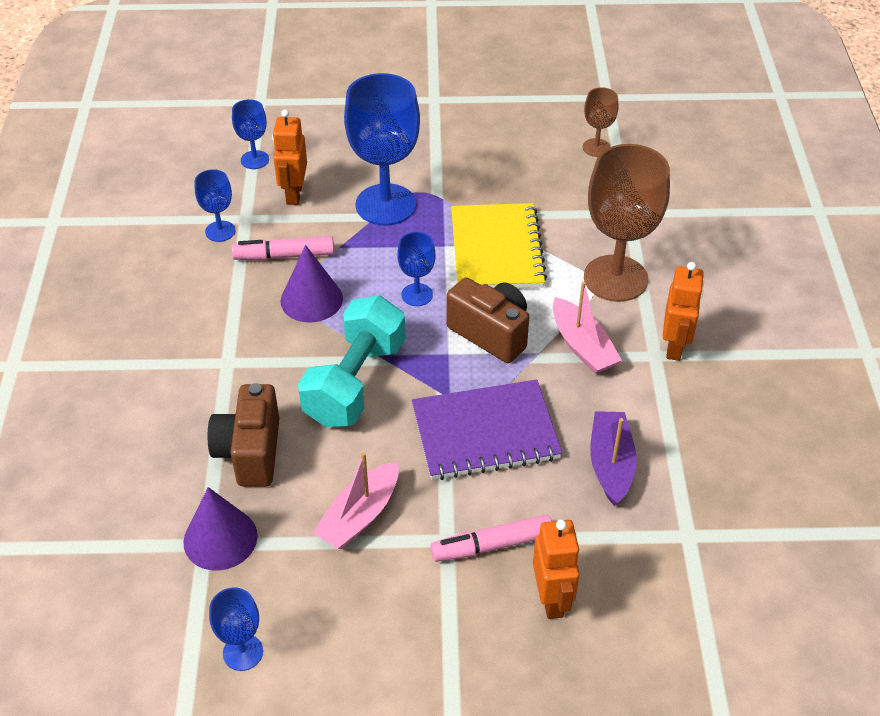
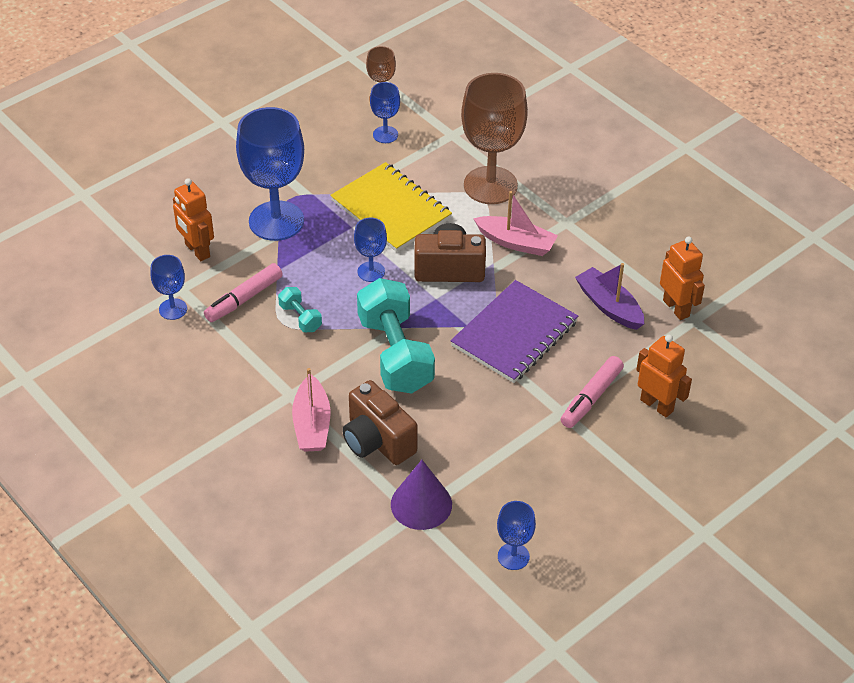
camera: 40 degrees left, 0 degrees up
(255, 160) = (134, 242): blue goblet -> blue goblet (385, 134)
(311, 299) = (300, 318): purple cone -> turquoise dumbbell
(359, 516) = (493, 433): pink boat -> pink boat (312, 424)
(675, 346) = (572, 209): orange robot -> orange robot (676, 308)

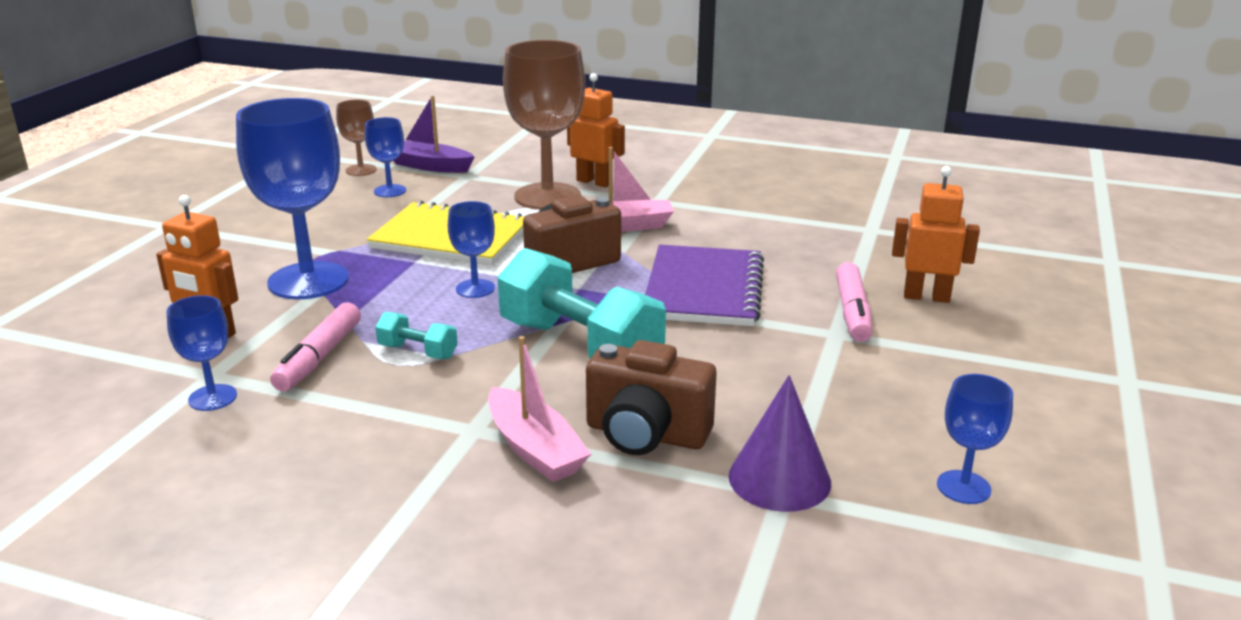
camera: 30 degrees left, 20 degrees down
(609, 306) = (776, 242): purple boat -> purple boat (429, 166)
(676, 308) = (843, 226): orange robot -> orange robot (594, 182)

